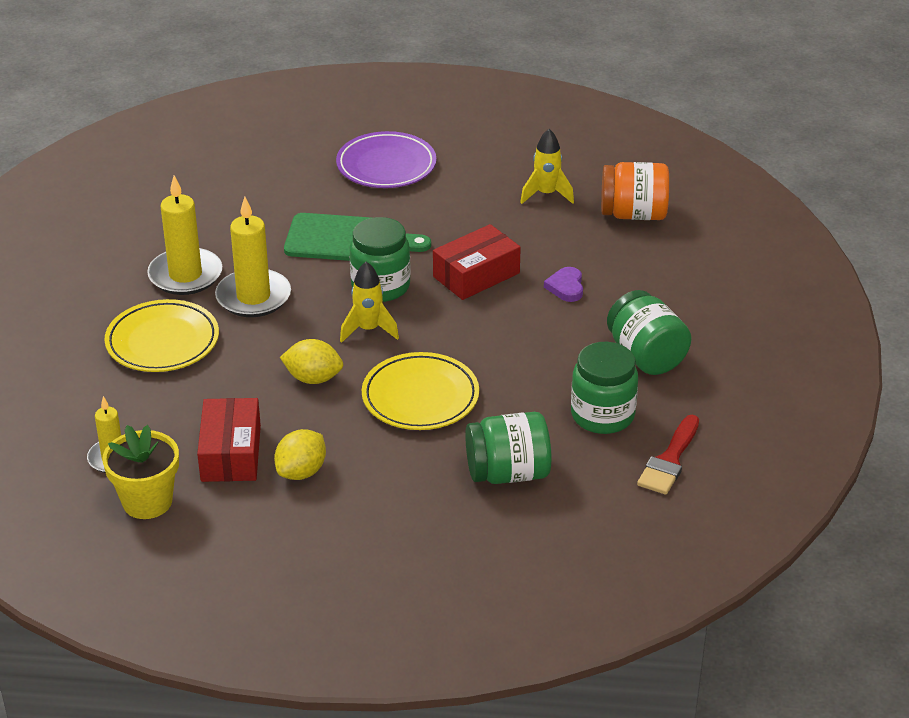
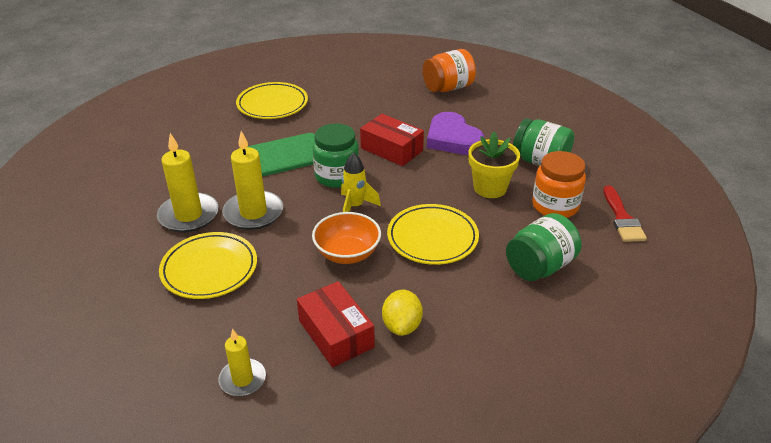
camera: 30 degrees left, 0 degrees up
(147, 501) = (302, 404): yellow flower pot -> yellow flower pot (490, 188)
(313, 378) = (347, 253): yellow lemon -> orange bowl
(386, 165) = (272, 104): purple plate -> yellow plate
(476, 275) = (391, 149): red box -> red box turned 75 degrees counterclockwise
(546, 194) = (387, 92): yellow rocket -> none
(566, 287) = (452, 139): purple heart -> purple heart, size x1.99
(602, 415) = (555, 206): green jar -> orange jar

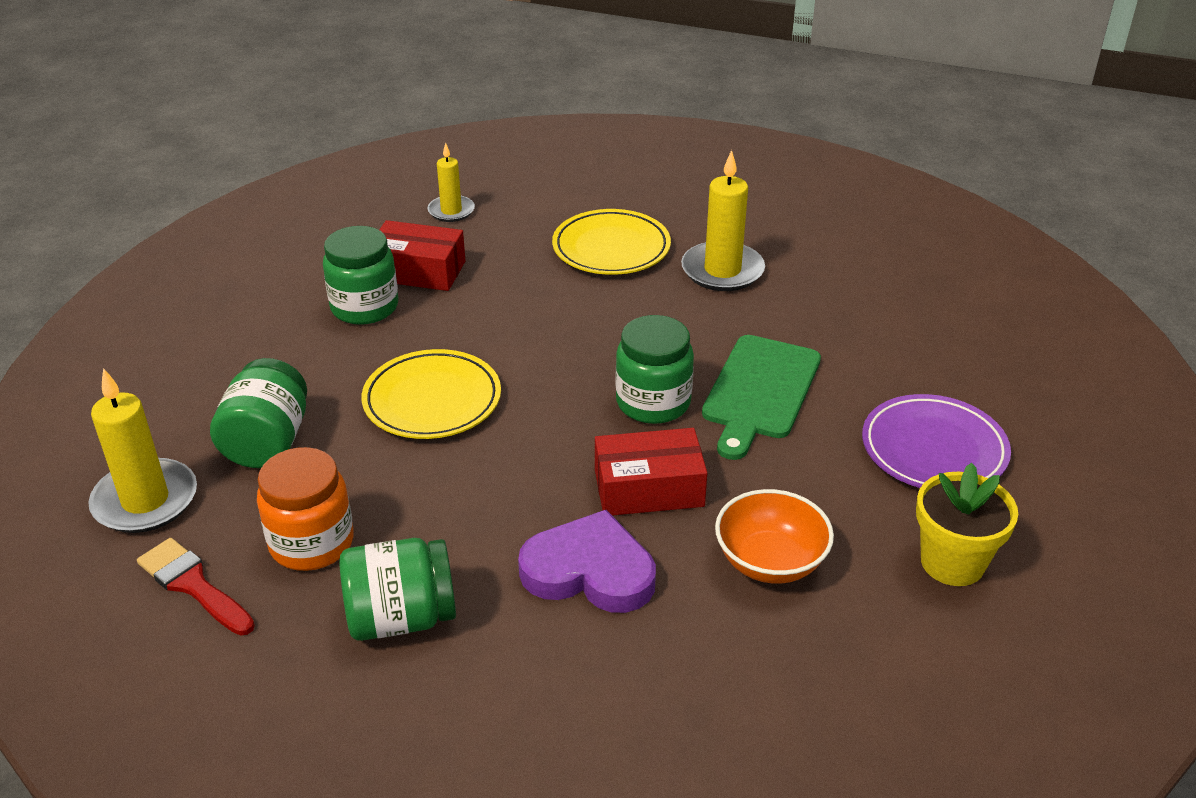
camera: 135 degrees right, 0 degrees up
(253, 213) = (666, 309): yellow candle -> yellow candle (145, 500)
(272, 104) = (933, 449): yellow plate -> purple plate
(347, 253) = (504, 332): orange bowl -> orange bowl (770, 561)
(355, 206) = (571, 381): yellow rocket -> none
(402, 326) = (364, 307): yellow lemon -> green jar
(448, 88) = (755, 700): orange jar -> none
(490, 188) = (433, 514): yellow flower pot -> yellow flower pot (952, 562)

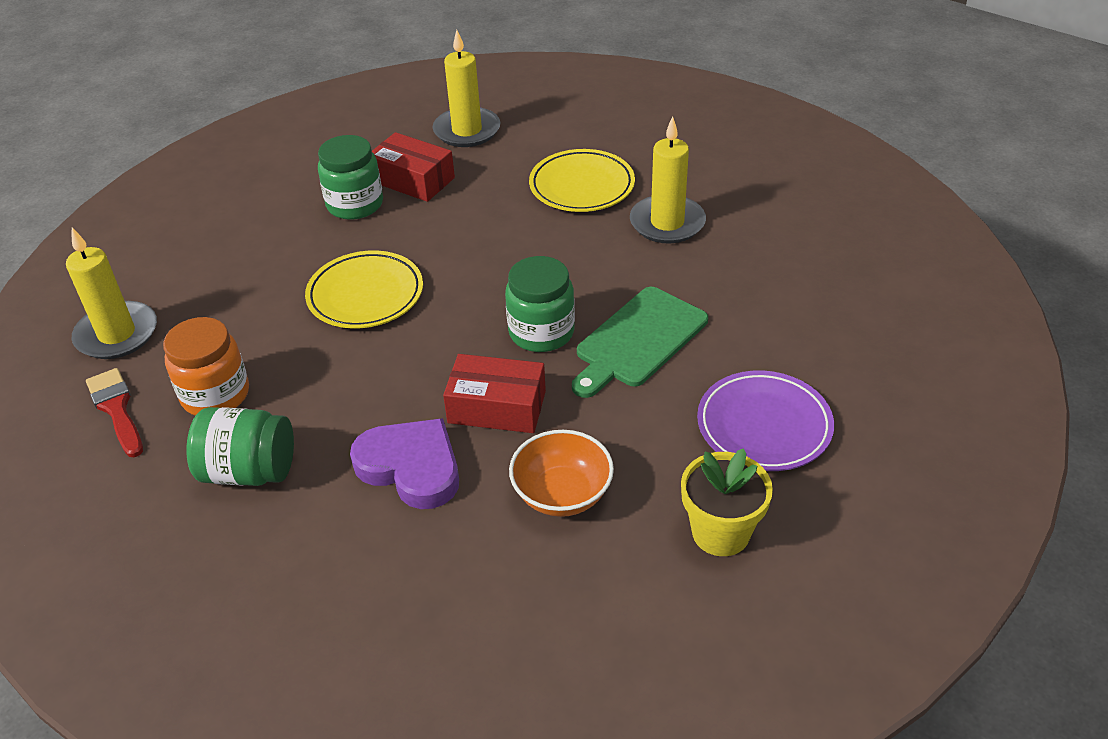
camera: 20 degrees right, 5 degrees up
(267, 442) = (225, 305): green jar -> none
(451, 211) = (467, 130): yellow candle -> yellow candle, size x1.65

